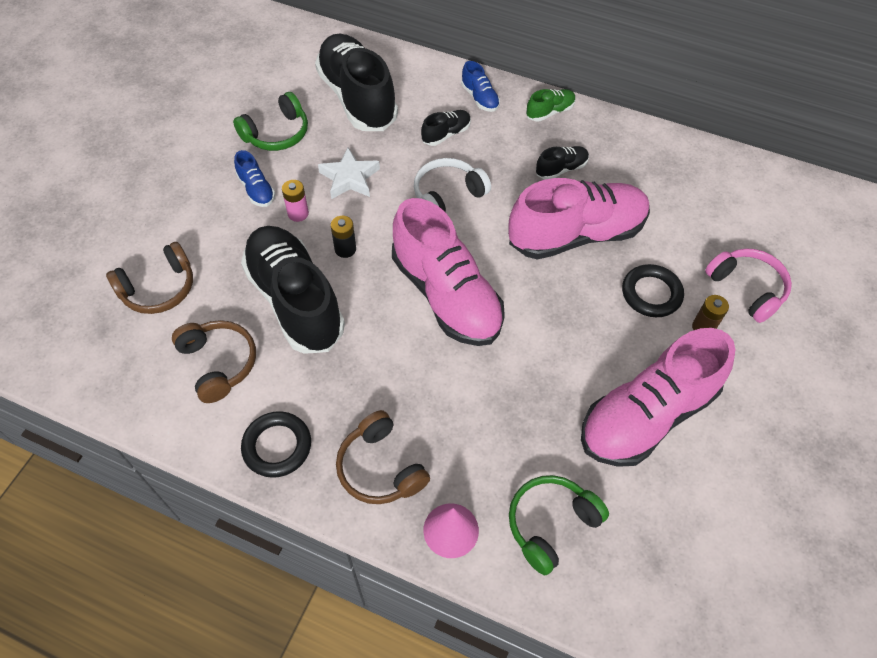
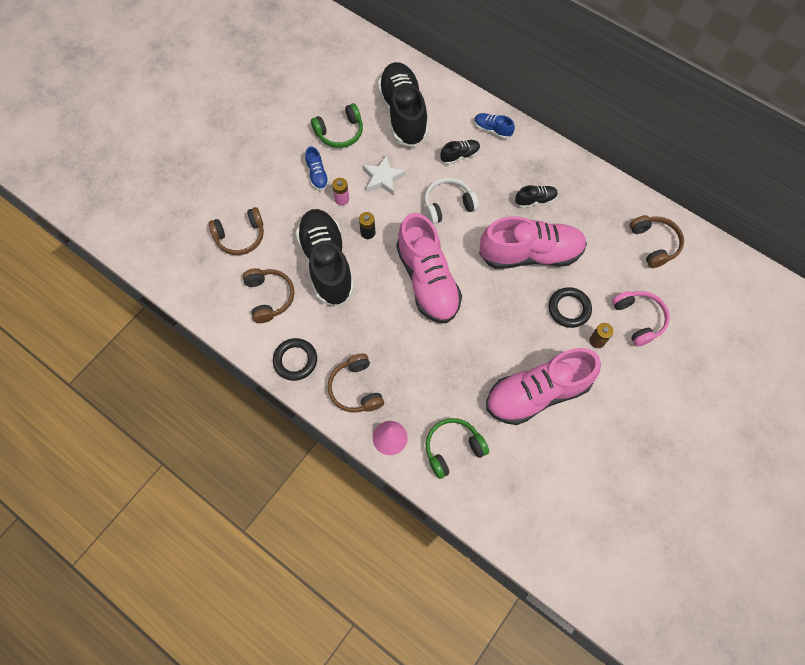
camera: 15 degrees right, 10 degrees up
(479, 98) = (492, 130): blue shoe -> blue shoe turned 135 degrees clockwise
(550, 112) = (541, 151): green shoe -> none
(730, 193) = (654, 244): none -> brown headphones

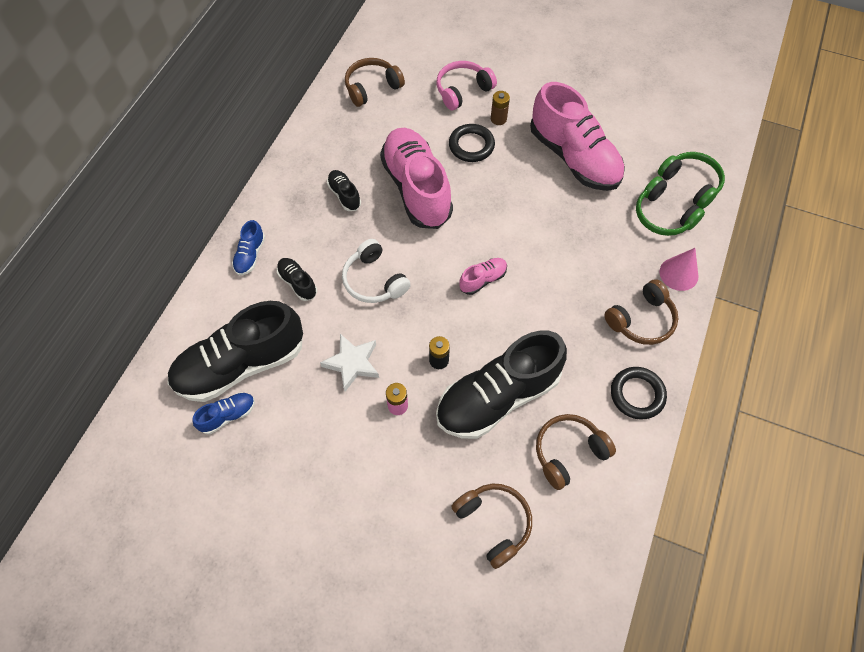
camera: 105 degrees left, 5 degrees down
(317, 175) = (367, 449): blue shoe -> blue shoe (228, 415)
(340, 132) = (288, 439): green headphones -> green headphones (690, 184)
(427, 280) = (483, 280): pink shoe -> pink shoe, size x0.43

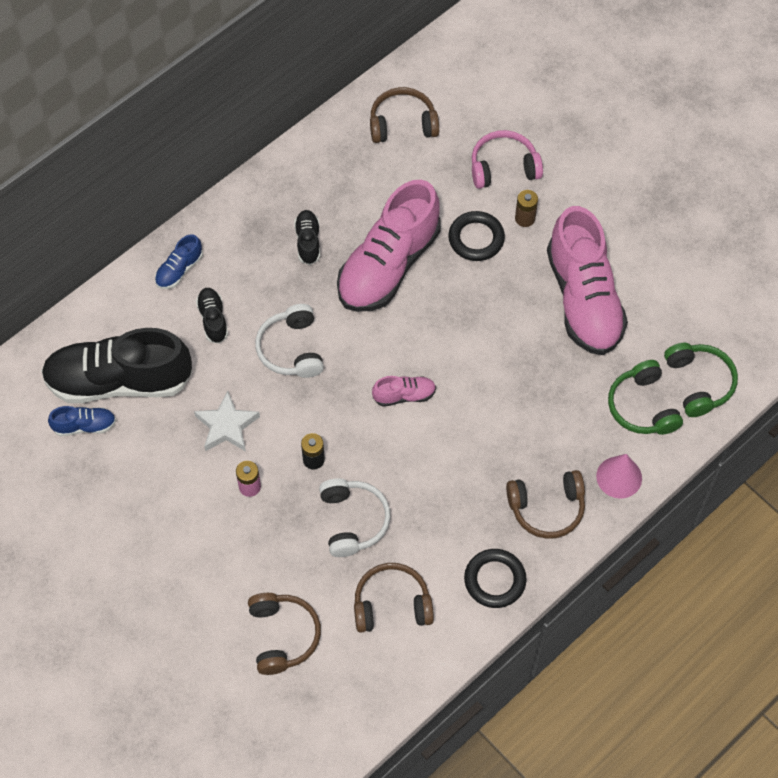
camera: 25 degrees right, 0 degrees up
(416, 188) = (388, 265): pink shoe -> pink shoe turned 150 degrees counterclockwise
(498, 397) = (352, 521): black shoe -> white headphones

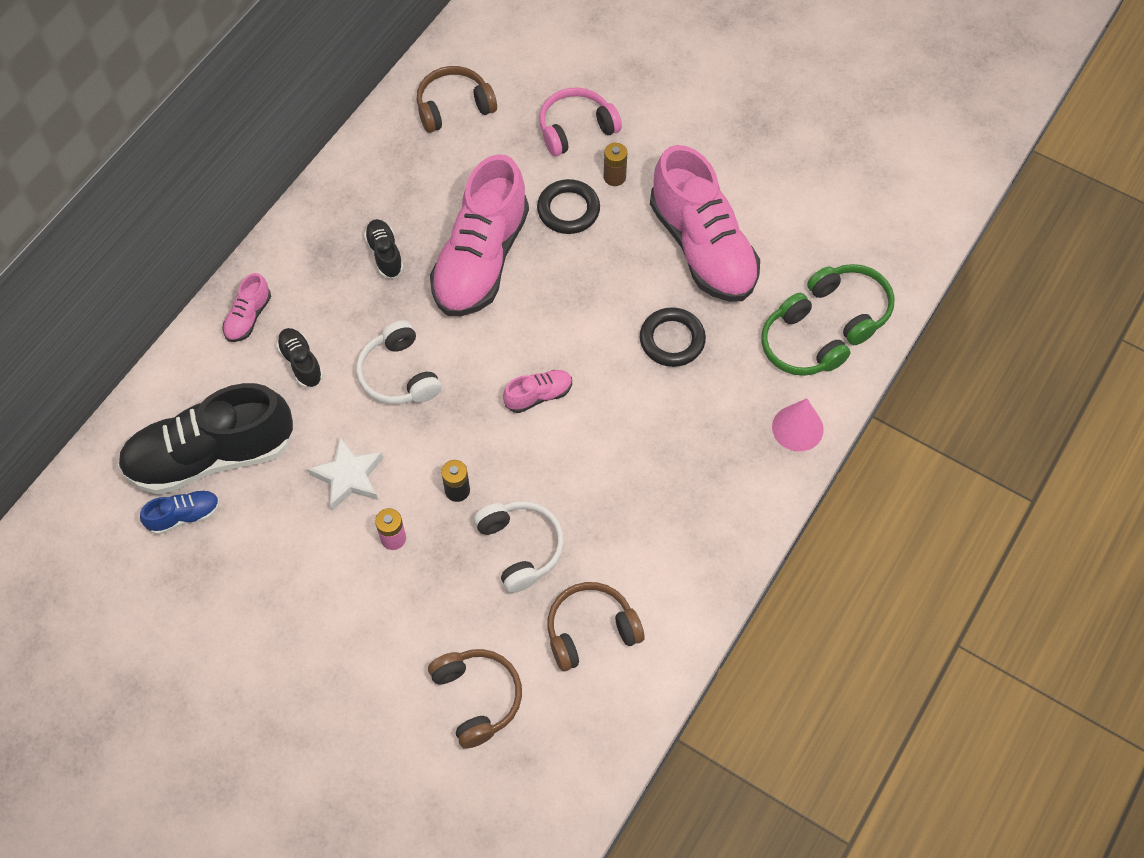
camera: 15 degrees left, 0 degrees up
(179, 270) = (248, 317): blue shoe -> pink shoe
(495, 580) = (697, 574): black ring -> black ring (672, 340)
(547, 508) = (730, 480): brown headphones -> none

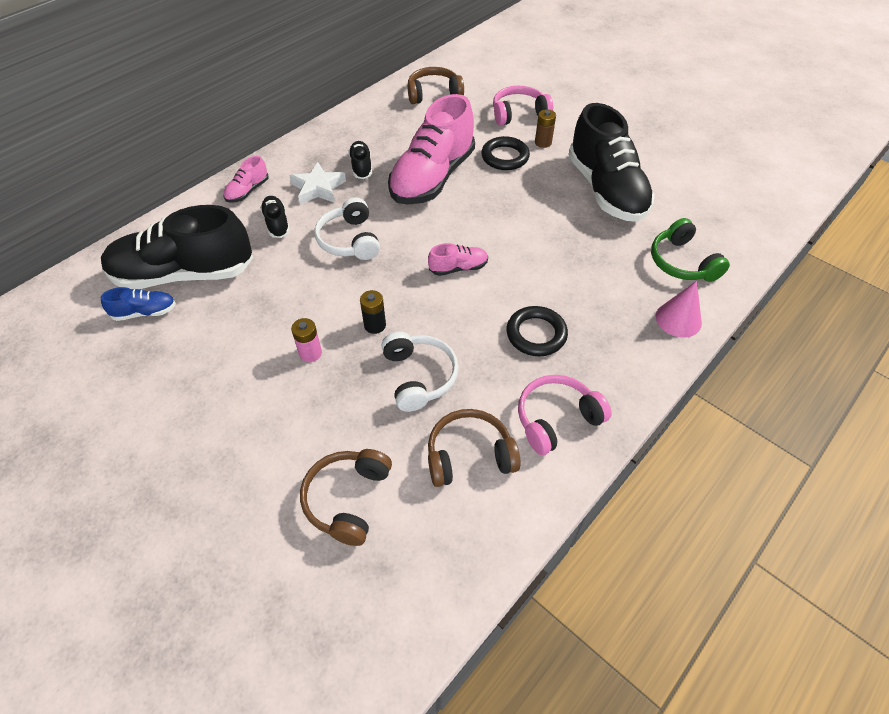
camera: 10 degrees right, 10 degrees down
(349, 477) = (288, 303): white star -> white star (318, 188)
(477, 698) = (348, 499): brown headphones -> brown headphones turned 150 degrees counterclockwise
(672, 340) = (574, 245): black ring -> black ring (536, 334)
(675, 574) = (557, 419): none -> pink headphones
(702, 247) = (606, 190): pink shoe -> black shoe
(851, 307) = (726, 242): green headphones -> none

